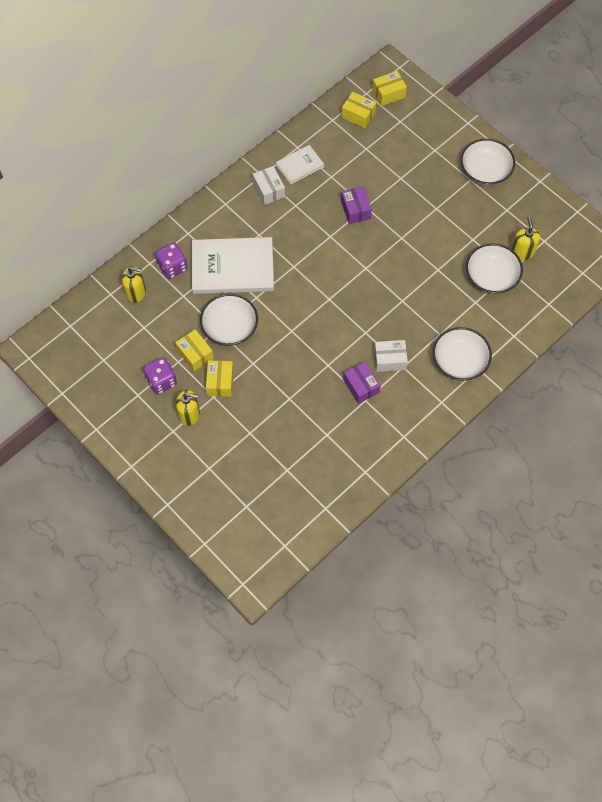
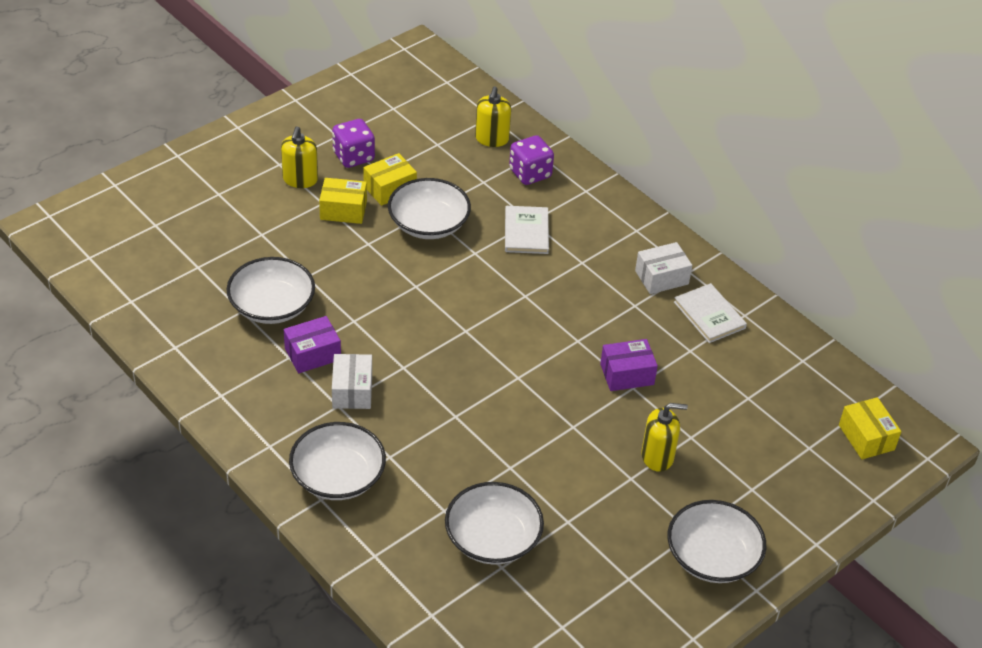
camera: 90 degrees right, 20 degrees down
(233, 267) = (526, 232): white book -> white book, size x0.51
(320, 416) = (272, 306): none -> white bowl
(358, 115) = (815, 393): yellow box -> none
(522, 252) = (539, 589): yellow soap dispenser -> yellow soap dispenser (657, 457)

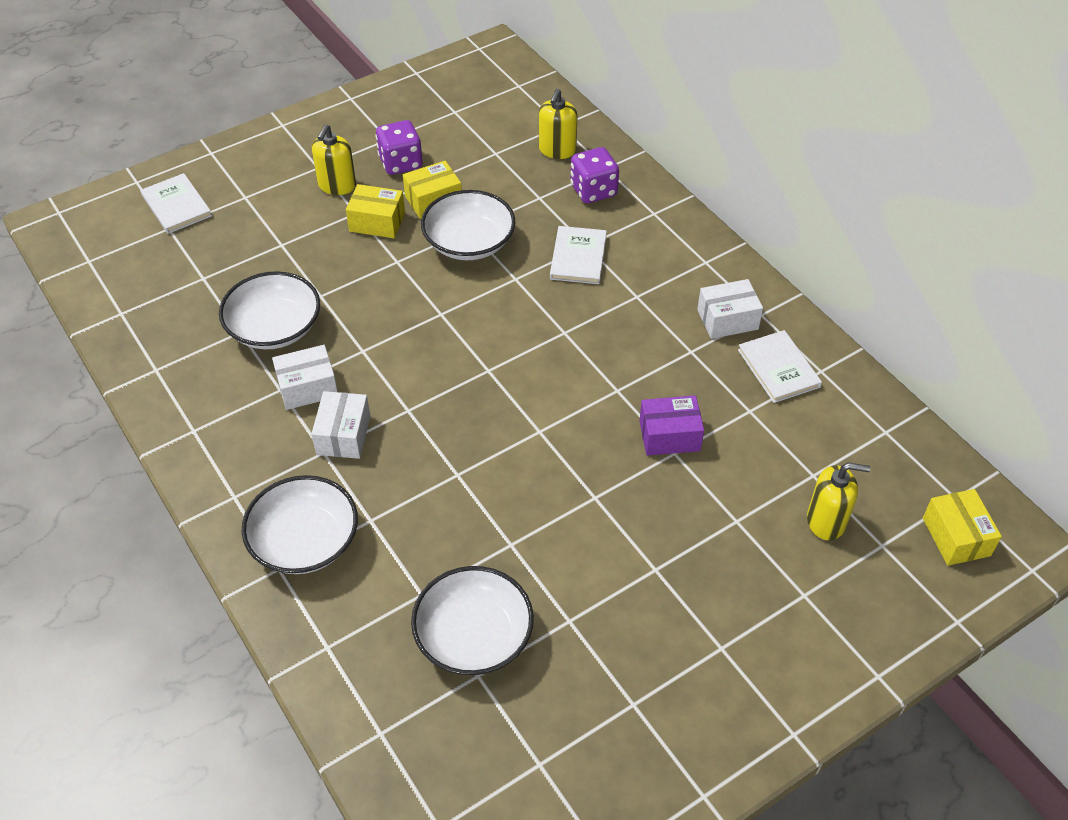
camera: 10 degrees right, 5 degrees up
(157, 204) = (176, 206): none -> white book
(312, 354) = (307, 387): purple box -> white box
(657, 457) = (692, 543): yellow soap dispenser -> yellow soap dispenser (826, 521)
(712, 557) = (743, 683): white bowl -> none

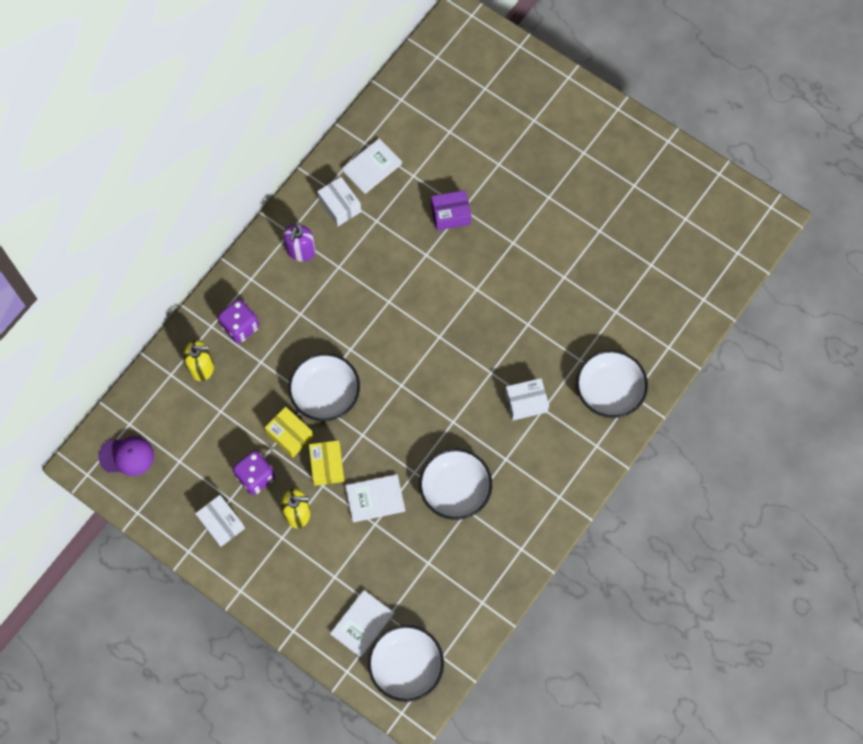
camera: 110 degrees left, 20 degrees up
(307, 387) = (497, 442): white box -> white box (221, 523)
(473, 636) = (629, 275): white bowl -> white bowl (406, 666)
(483, 77) = (127, 456): none -> purple cap
(578, 257) = (314, 315): white book -> white book (375, 498)
(669, 435) = (451, 215): purple box -> purple box turned 75 degrees counterclockwise
(674, 266) = (301, 251): none -> purple soap dispenser
(826, 521) = (480, 118): yellow soap dispenser -> none
(956, 537) = (464, 53): yellow box -> none

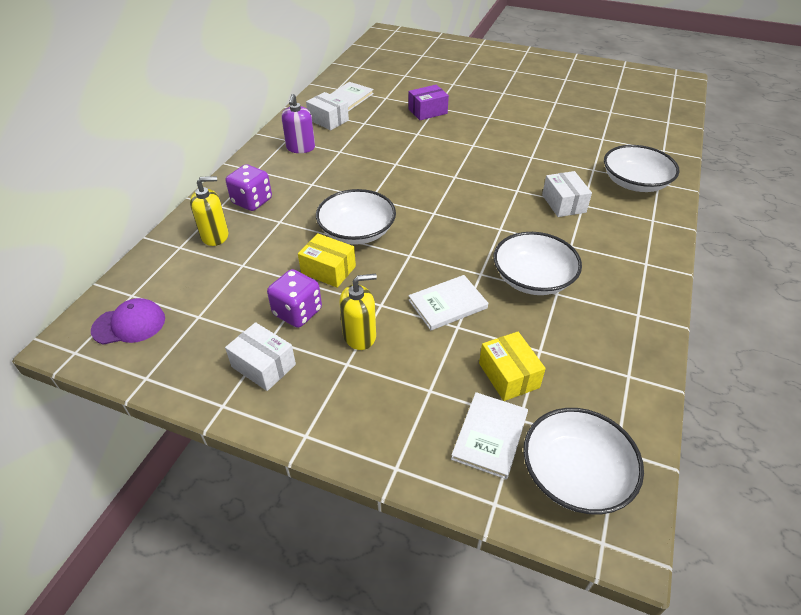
camera: 15 degrees left, 25 degrees down
(327, 466) = (380, 287): yellow box -> yellow box (508, 375)
(526, 402) = (563, 203): white box -> white box turned 75 degrees counterclockwise

